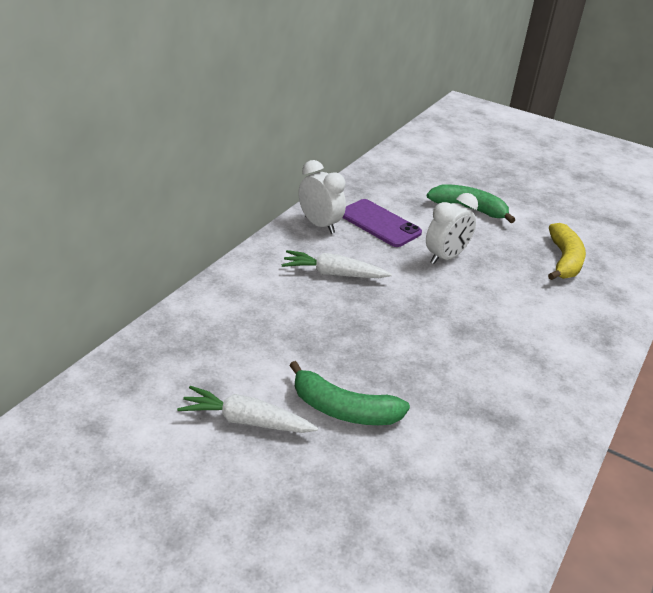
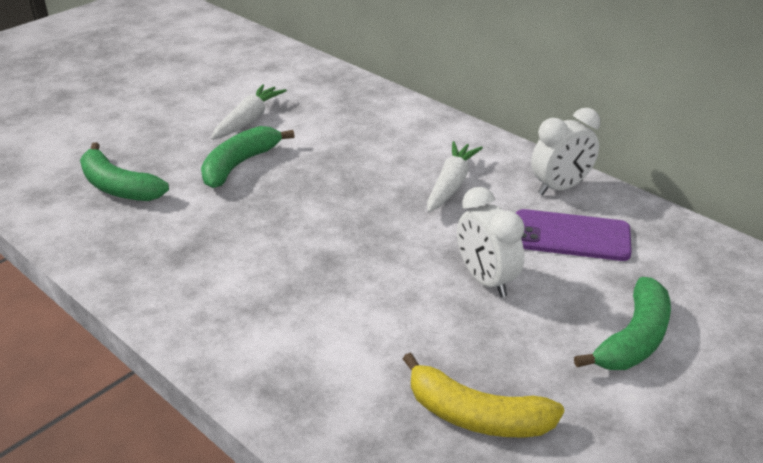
camera: 105 degrees right, 0 degrees up
(379, 223) = (571, 236): purple phone -> purple phone turned 45 degrees clockwise
(421, 504) = (118, 187): none -> green banana

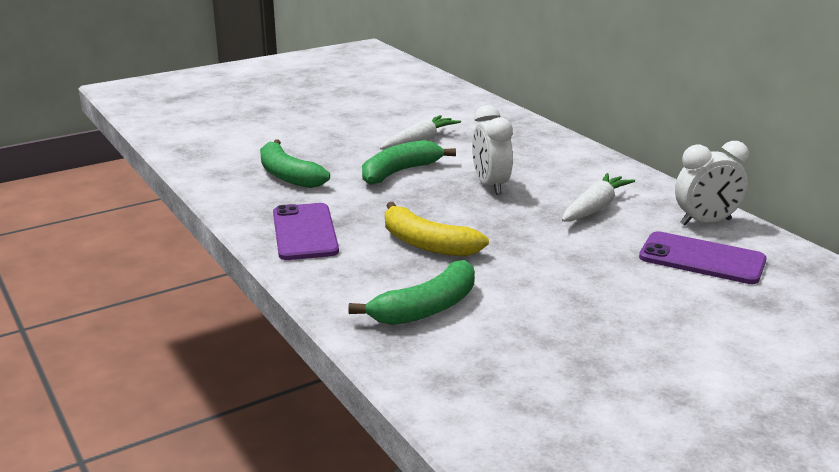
camera: 15 degrees right, 10 degrees down
(160, 266) = (305, 232): none -> purple phone
(476, 416) = (553, 373): yellow banana -> yellow banana (427, 244)
(486, 280) = (602, 280): white clock -> white clock (490, 185)
(633, 339) = (736, 342): green banana -> green banana (426, 308)

